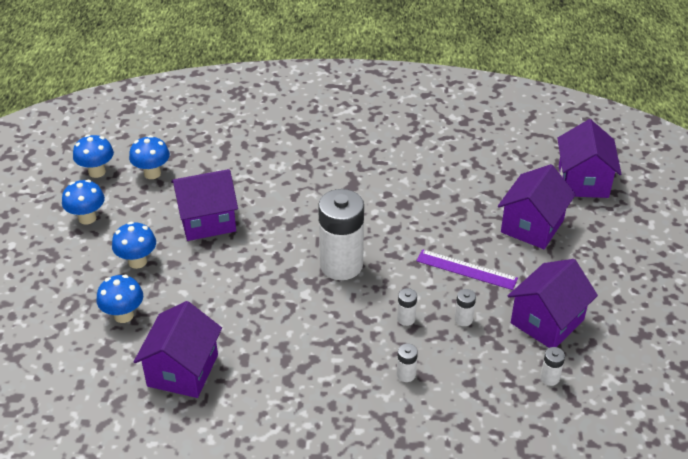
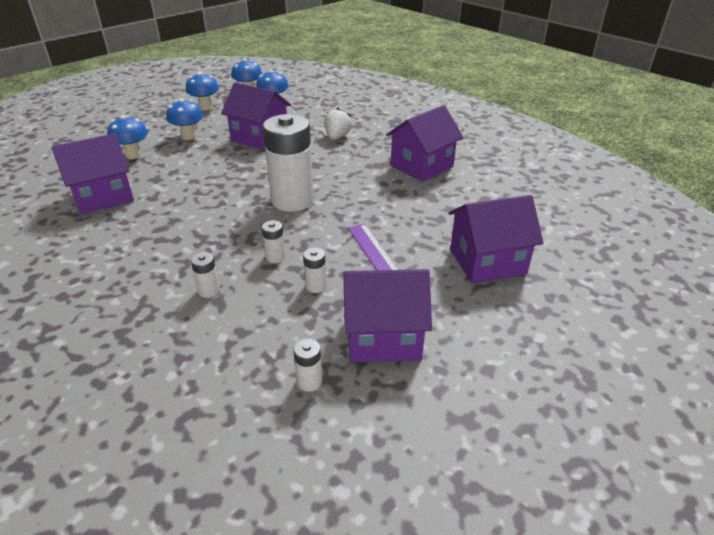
camera: 45 degrees right, 5 degrees down
(274, 178) = (337, 137): none -> white strawberry
(583, 181) = (594, 259): purple house -> purple house (421, 166)

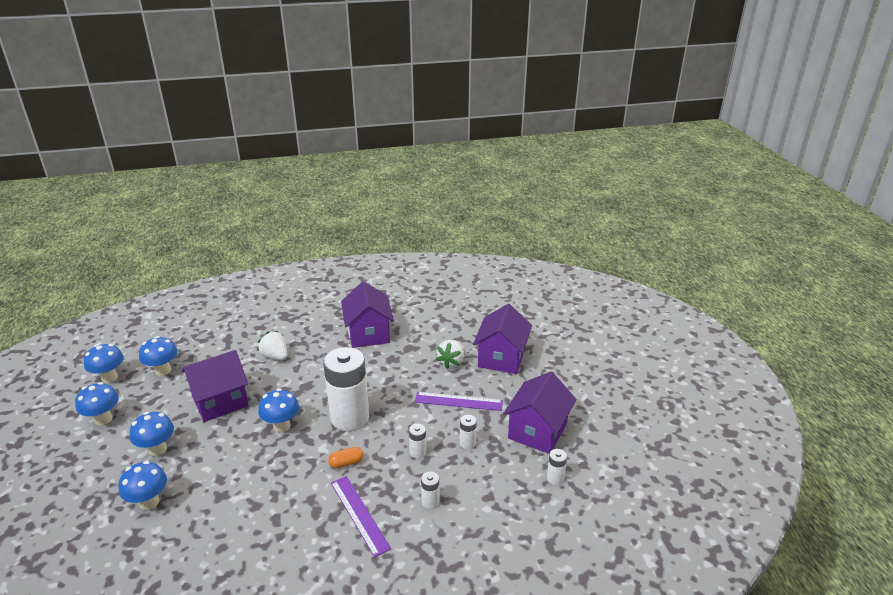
camera: 60 degrees left, 5 degrees down
(103, 197) = (216, 543): purple house -> none
(168, 253) = (359, 514): none -> purple ruler
(230, 221) = (346, 463): none -> orange capsule
(253, 173) = (281, 426): none -> blue mushroom
(437, 229) = (451, 362): none -> white strawberry

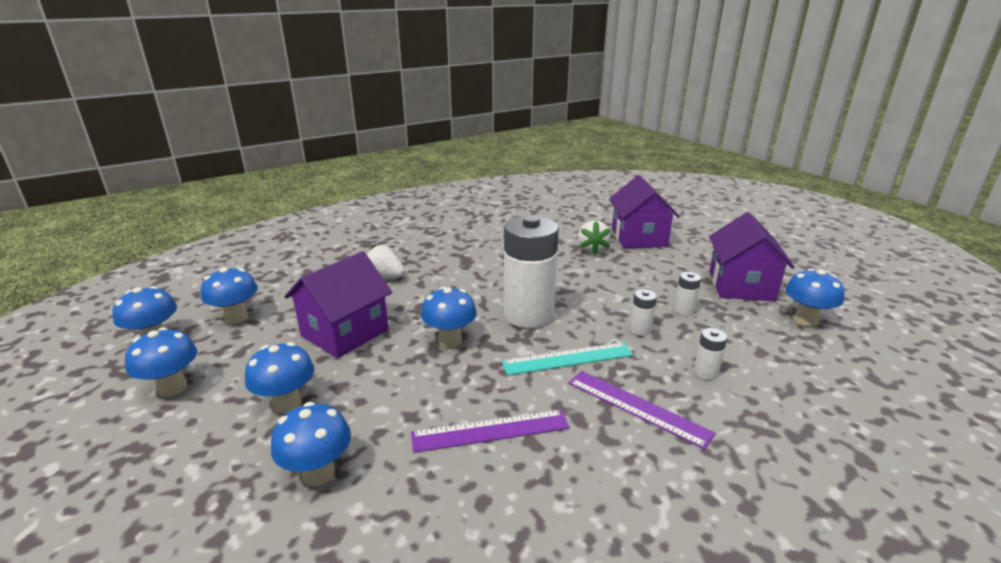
camera: 20 degrees left, 5 degrees down
(346, 463) = (567, 358): orange capsule -> turquoise ruler
(368, 333) = (479, 242): purple house -> none
(458, 401) = (634, 278): purple ruler -> purple ruler (490, 430)
(555, 478) = (806, 320): white battery -> blue mushroom

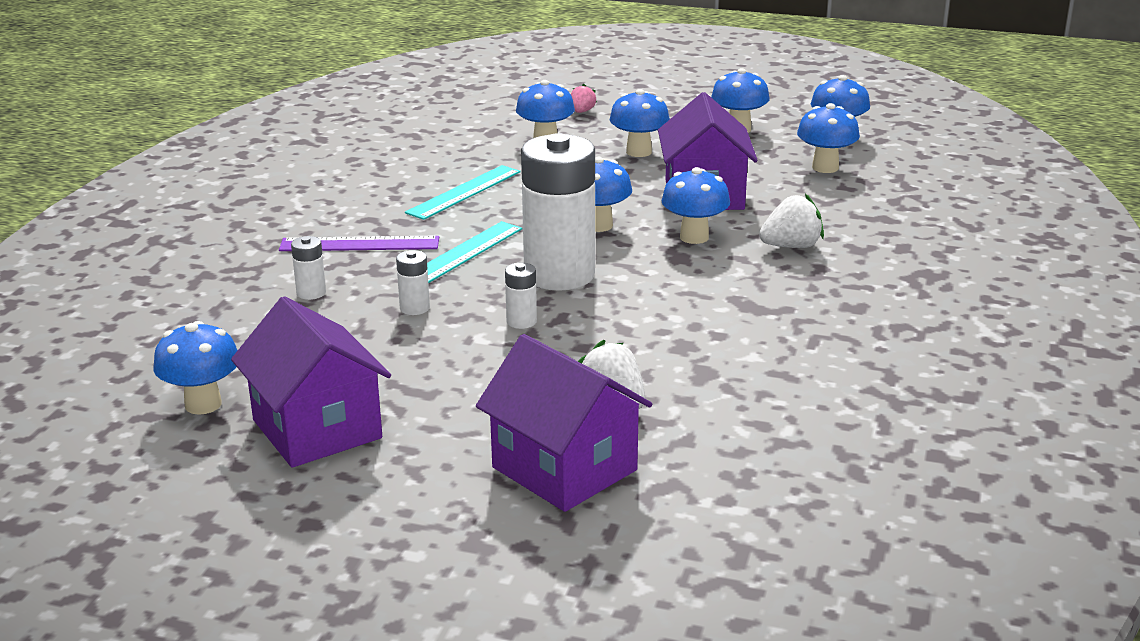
camera: 140 degrees right, 0 degrees up
(189, 516) = (582, 111): none -> pink strawberry
(416, 305) = (694, 237): none -> blue mushroom
(490, 430) = (464, 192): purple ruler -> turquoise ruler
(684, 310) = (379, 353): white battery -> white battery (521, 321)

